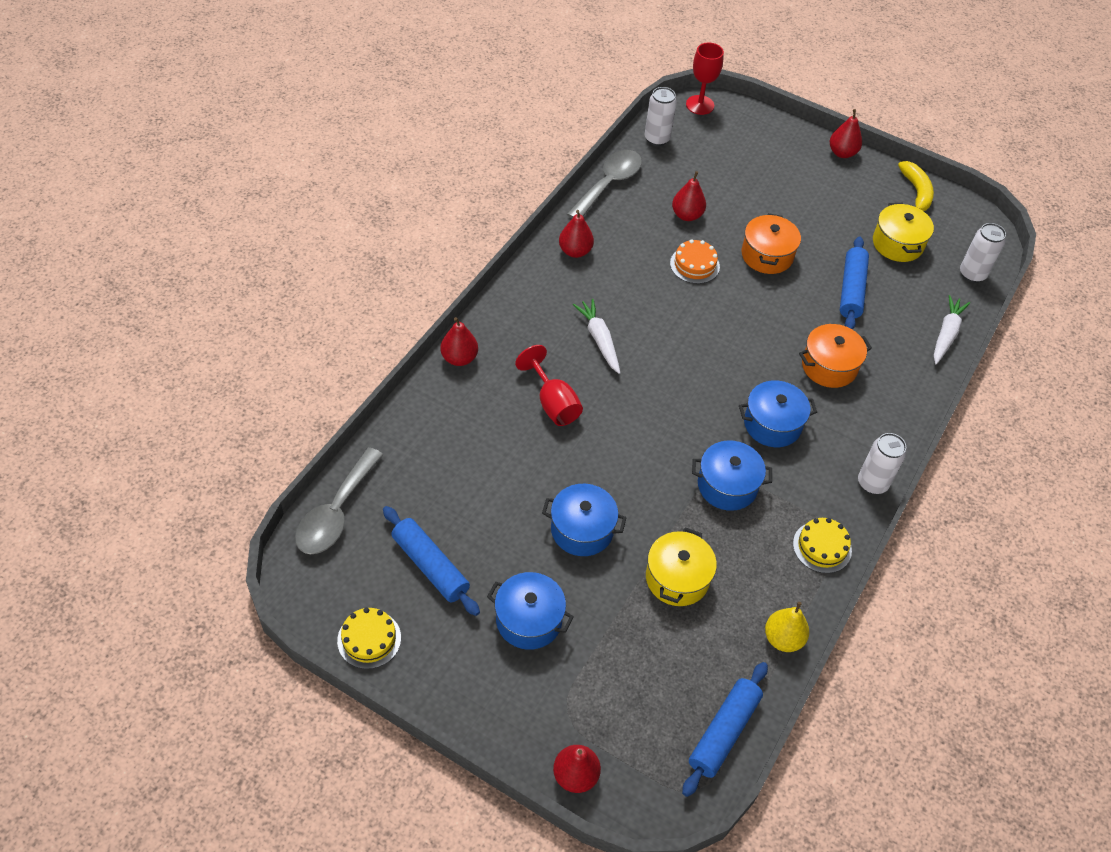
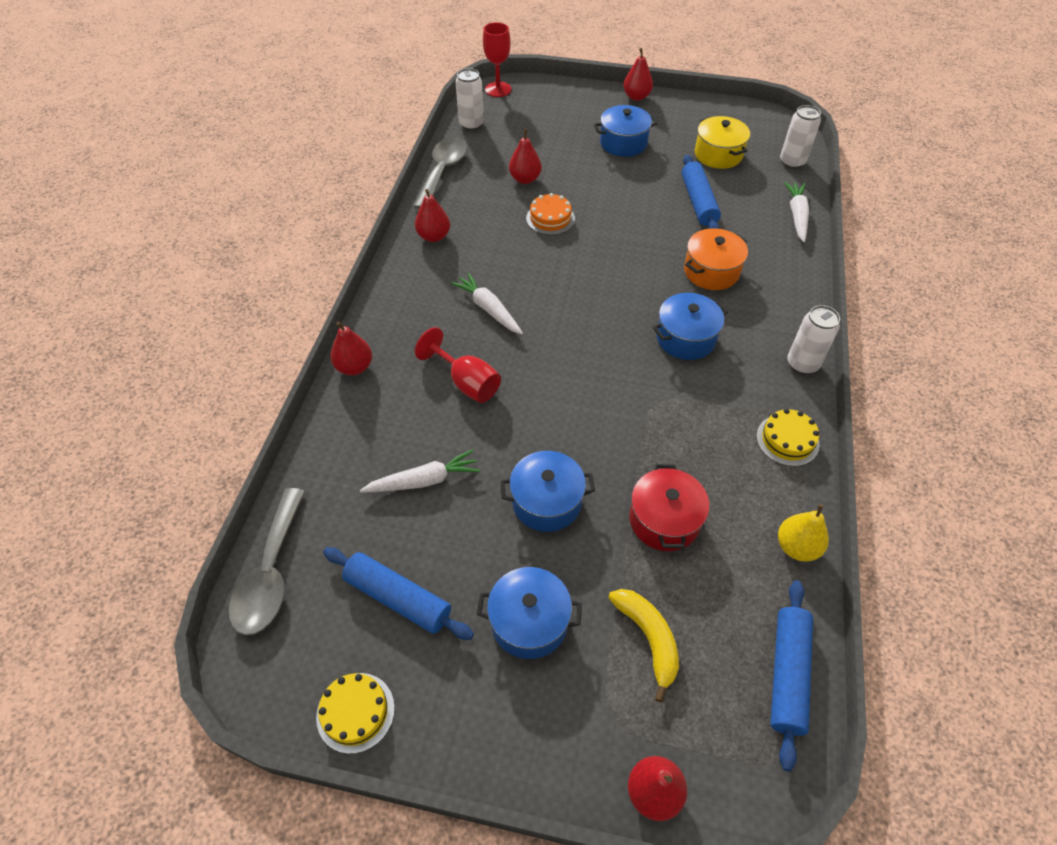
camera: 15 degrees left, 0 degrees up
(485, 478) = (424, 480): none -> white carrot
(677, 578) = (664, 520): yellow pot -> red pot
(727, 485) = (670, 409): blue pot -> blue pot (623, 143)
(767, 255) = (611, 193): orange pot -> none
(916, 192) = (712, 111): yellow banana -> yellow banana (648, 638)

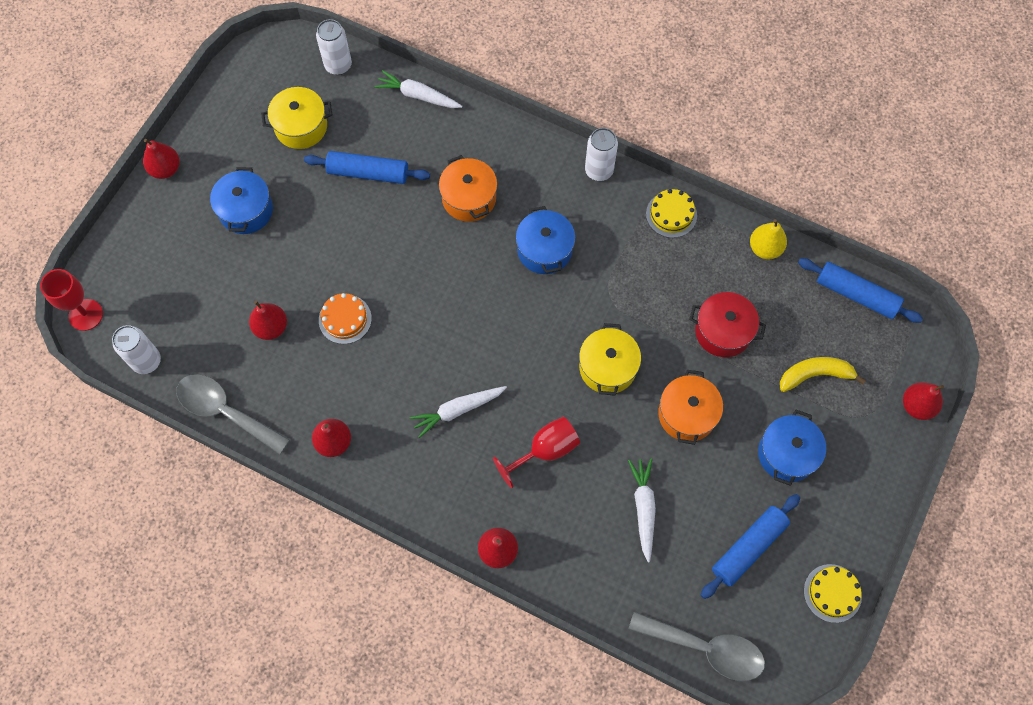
camera: 75 degrees left, 15 degrees up
(546, 502) = (687, 414): blue pot -> orange pot
(576, 416) = (607, 367): none -> yellow pot

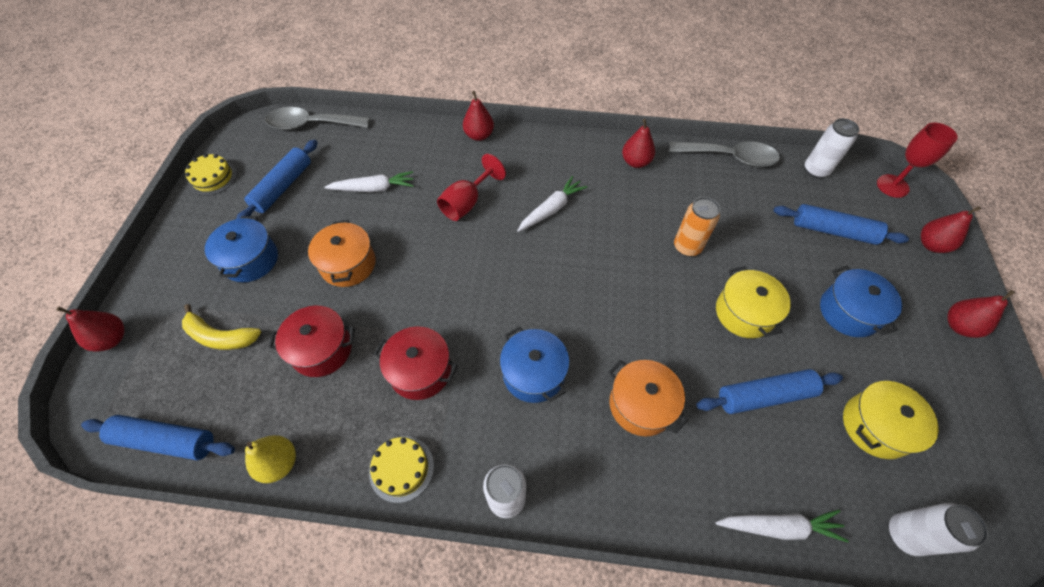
camera: 160 degrees right, 10 degrees down
(191, 287) = (833, 231): none -> blue rolling pin
(271, 327) = (743, 222): red pear -> red pear (931, 245)
(345, 319) = (687, 247): orange cake -> orange can
(607, 367) = (432, 280): yellow pot -> yellow pot (744, 313)
(639, 283) = (420, 371): none -> red pot
(643, 508) = (374, 188): white carrot -> white carrot turned 75 degrees counterclockwise
(815, 375) = (220, 336): yellow banana -> yellow banana turned 45 degrees clockwise

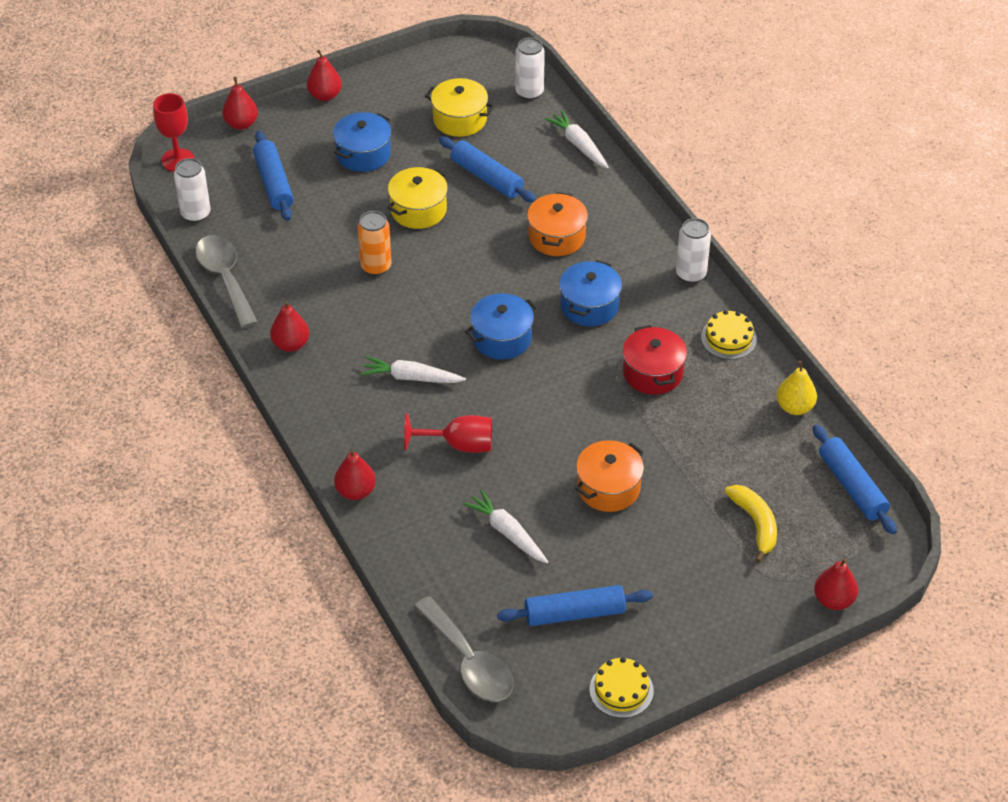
camera: 125 degrees left, 10 degrees down
(250, 260) = (674, 566): blue pot -> blue pot (502, 338)
(321, 349) = (697, 446): red pot -> none

